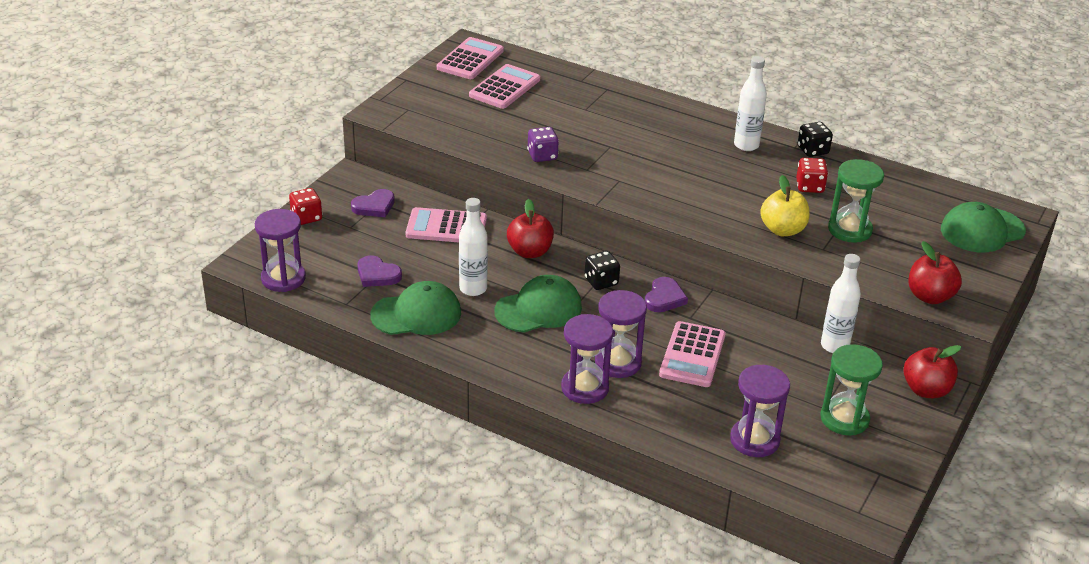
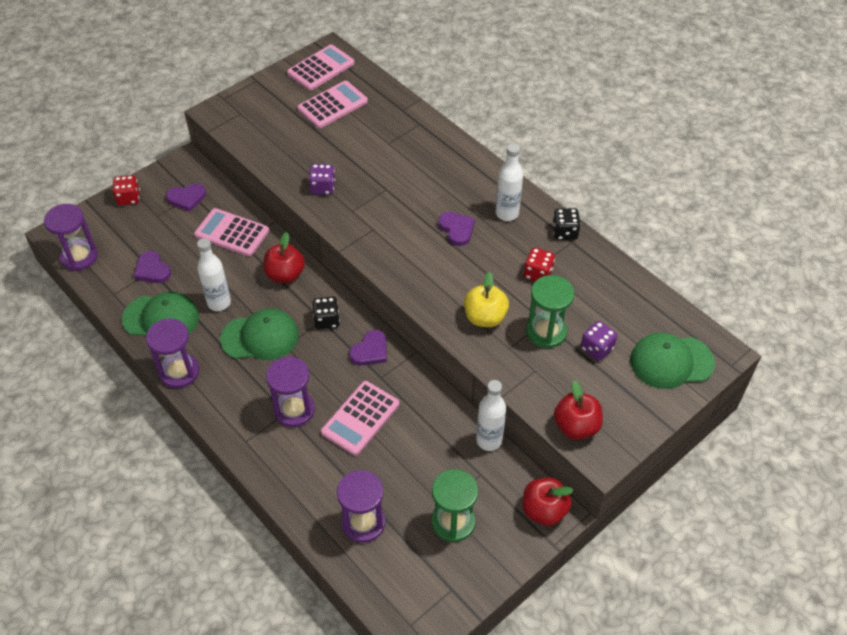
camera: 20 degrees right, 15 degrees up
(585, 388) = (253, 429): purple hourglass -> purple hourglass (179, 372)
(705, 166) = (457, 229): none -> purple heart
(906, 233) = (596, 348): none -> purple dice

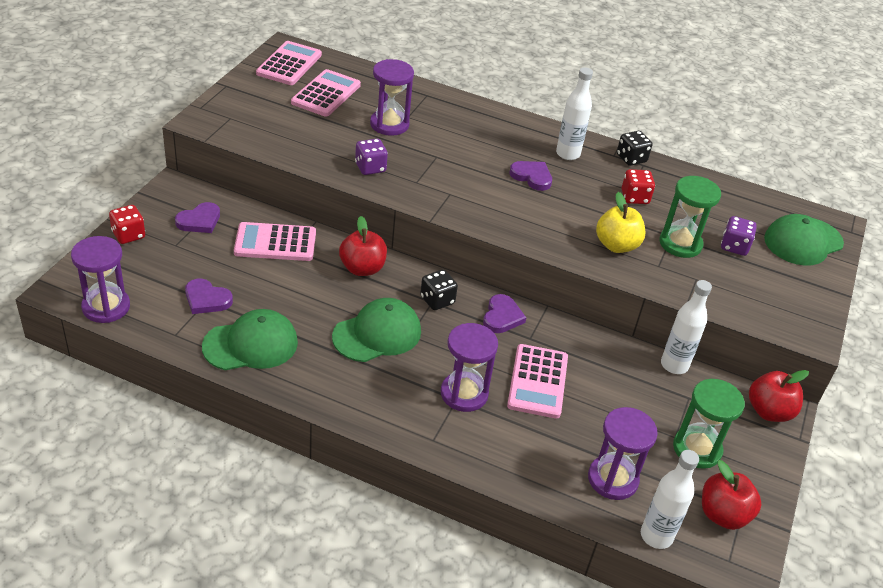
camera: 30 degrees left, 10 degrees down
(179, 372) = (310, 392): purple hourglass -> purple hourglass (389, 124)
(219, 303) = (308, 313): white bottle -> white bottle (656, 536)
(576, 426) = (769, 316): red apple -> red apple (723, 514)

